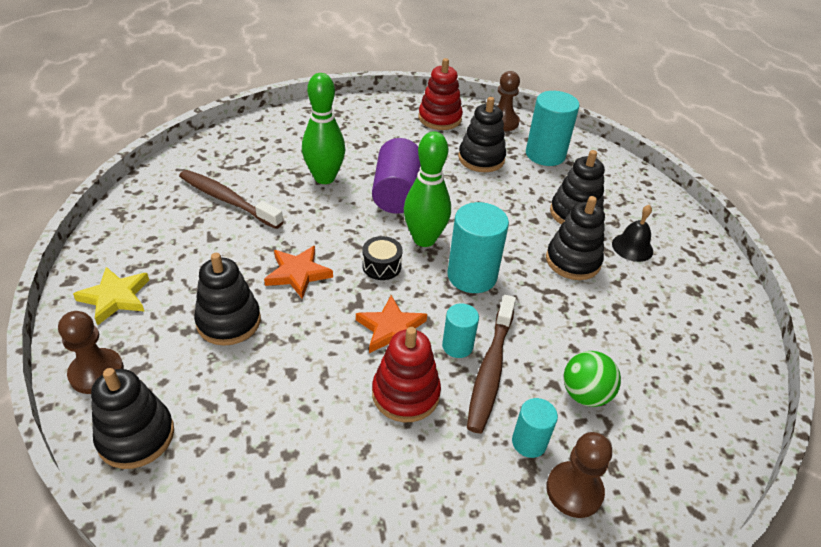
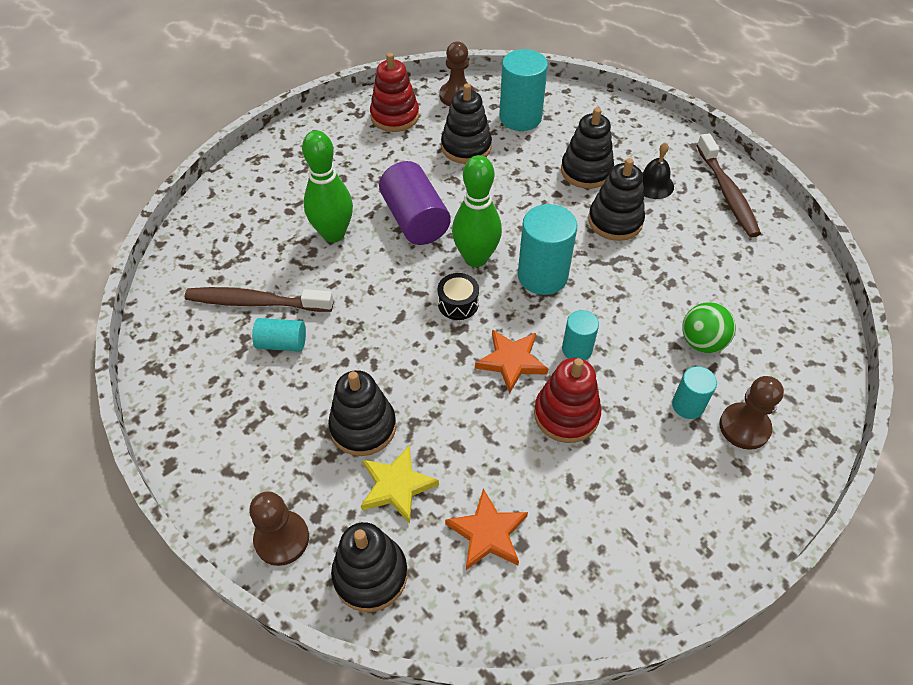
camera: 25 degrees left, 10 degrees up
(115, 297) = (233, 458): yellow star -> yellow star (396, 486)
(221, 235) = (282, 343): none -> turquoise cylinder
(298, 274) = (388, 348): orange star -> orange star (487, 533)
(490, 370) = (617, 358): brown toothbrush -> brown toothbrush (727, 193)

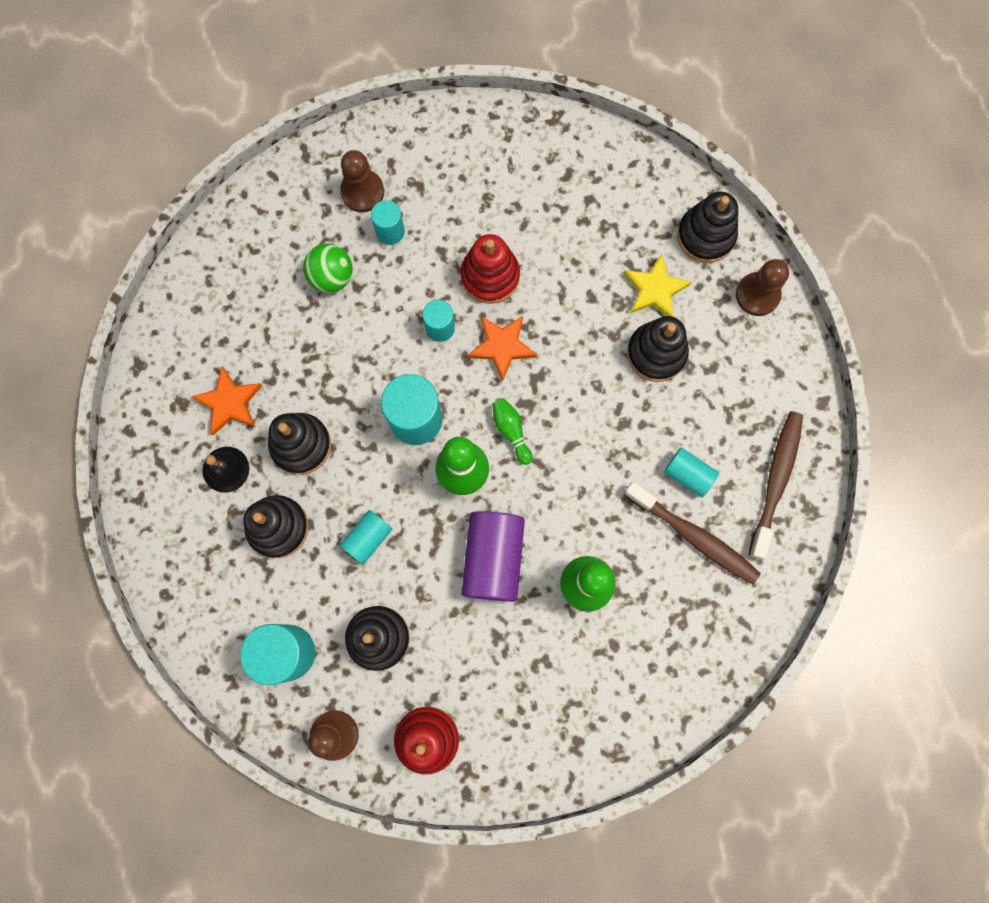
camera: 150 degrees left, 25 degrees up
(458, 303) = (511, 431): black drum -> green bowling pin
(487, 533) = (608, 219): orange star -> orange star (229, 402)
(517, 192) = (368, 538): none -> turquoise cylinder
(727, 193) = (164, 417): brown toothbrush -> brown toothbrush (776, 481)

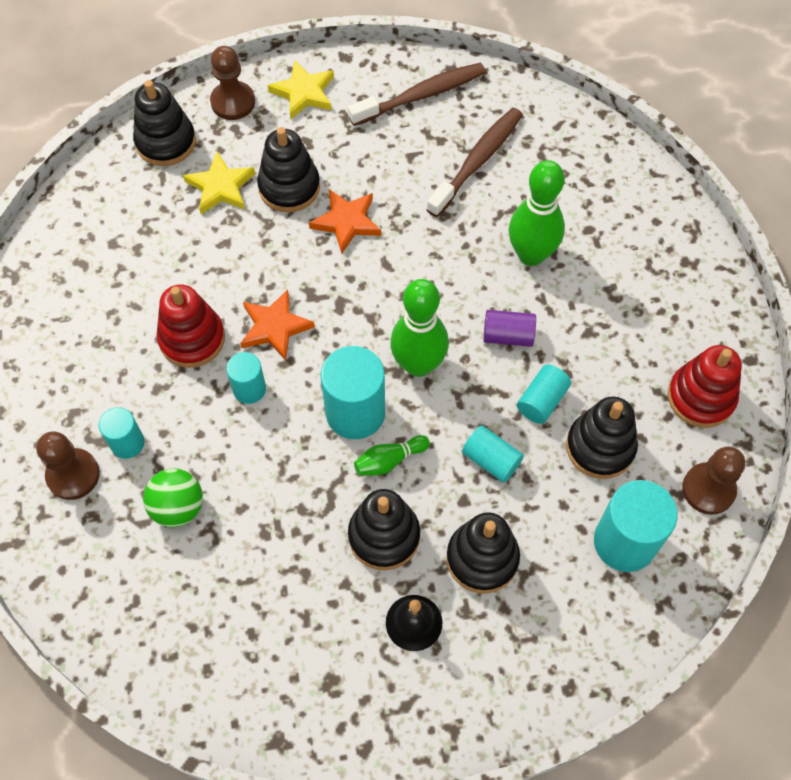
camera: 90 degrees left, 15 degrees down
(229, 402) = (331, 622): orange star -> orange star (346, 222)
(493, 558) = (508, 336): purple cylinder -> purple cylinder, size x0.56
(511, 431) = (370, 318): green bowling pin -> green bowling pin (389, 460)
(688, 474) = (416, 164): turquoise cylinder -> turquoise cylinder (542, 401)
(773, 363) = (304, 92): none -> yellow star
(776, 481) = (421, 95): brown toothbrush -> brown toothbrush turned 135 degrees clockwise

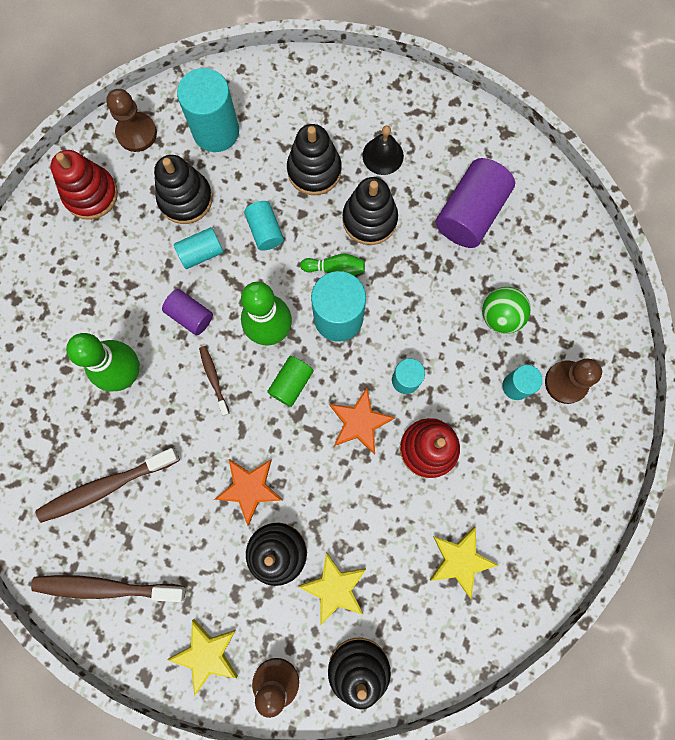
camera: 150 degrees left, 15 degrees up
(113, 262) = (460, 560): none -> yellow star
(270, 608) = (470, 213): none -> purple cylinder
(364, 327) = (291, 383): none -> green cylinder
(443, 292) = (214, 379): none -> brown toothbrush

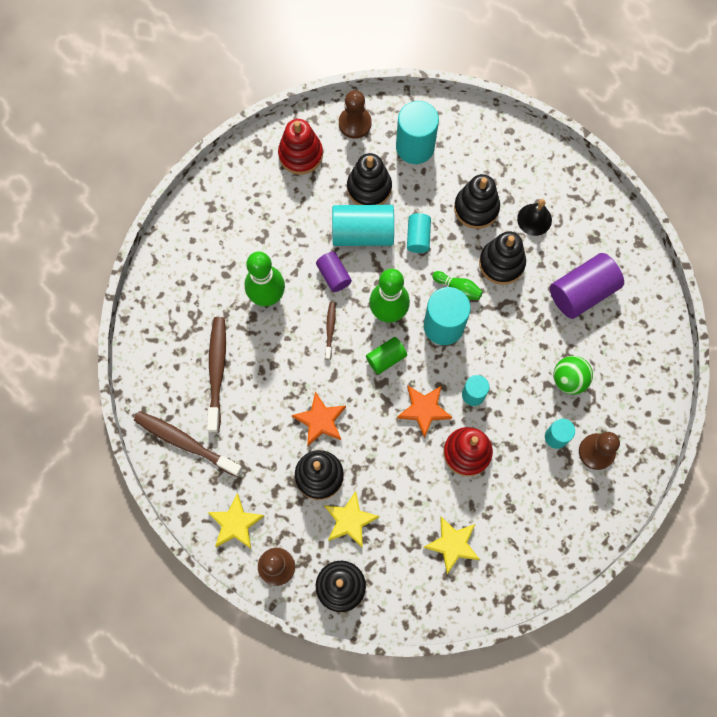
camera: 25 degrees right, 5 degrees down
(106, 487) = (217, 371): brown toothbrush -> brown toothbrush turned 90 degrees clockwise
(201, 253) = (363, 233): turquoise cylinder -> turquoise cylinder, size x1.78

